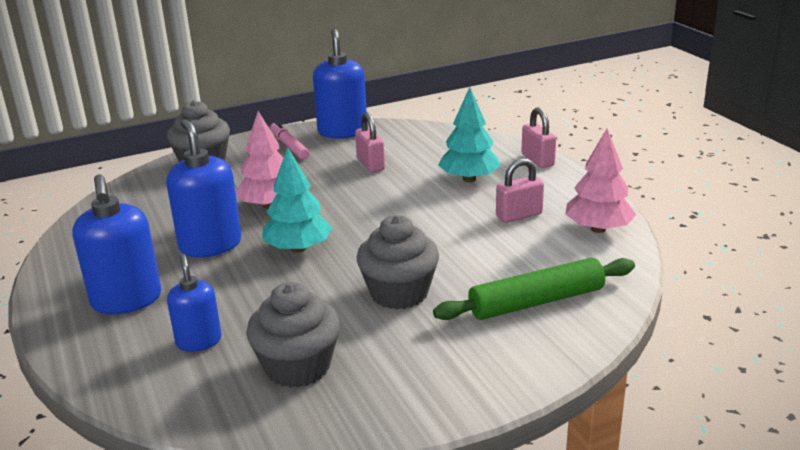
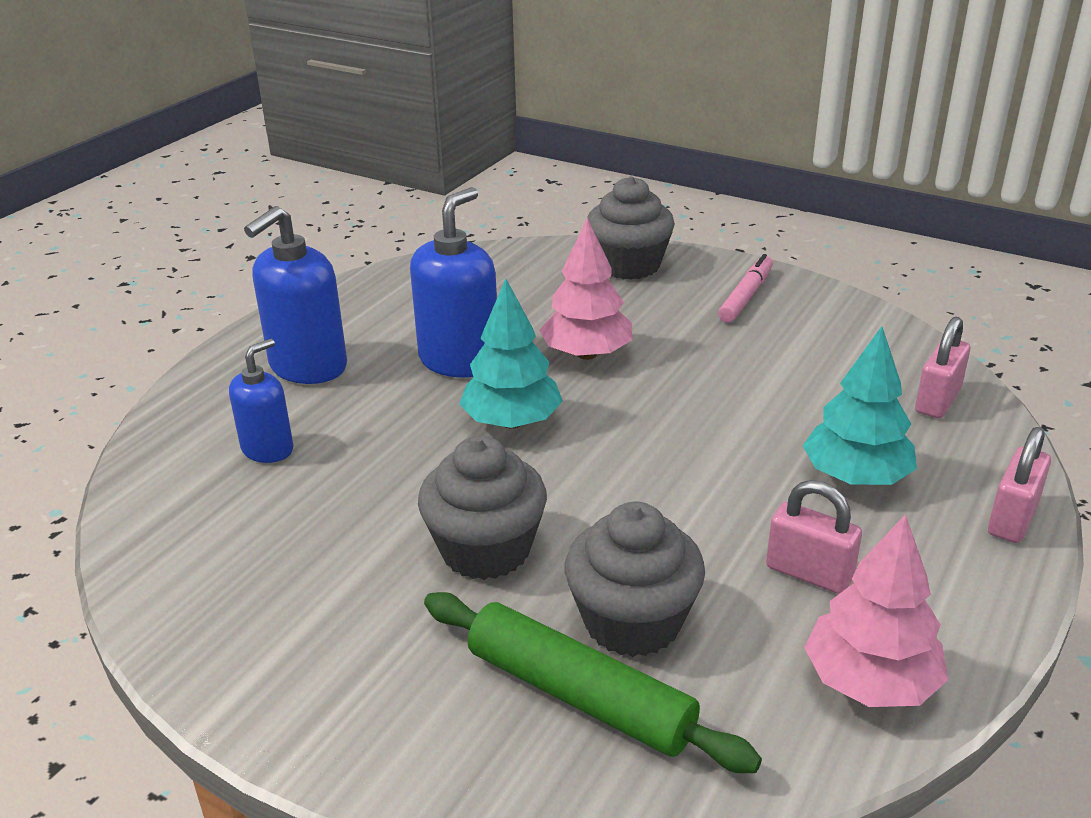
camera: 55 degrees right, 5 degrees up
(298, 367) = (266, 542): grey cupcake -> grey cupcake (632, 621)
(342, 131) = (840, 313): blue soap dispenser -> none
(370, 164) = (782, 375): pink padlock -> pink padlock (937, 401)

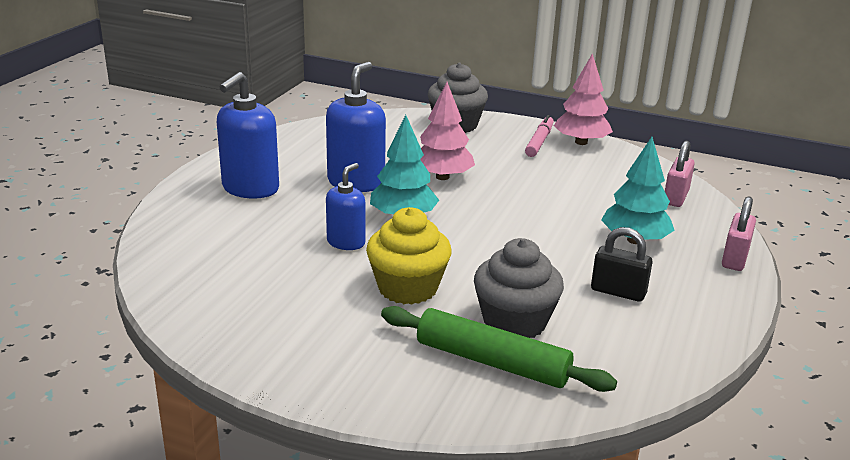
camera: 10 degrees left, 5 degrees down
(268, 449) = (239, 237): blue soap dispenser -> blue soap dispenser (346, 242)
(485, 549) = (408, 288): grey cupcake -> yellow cupcake
(809, 573) = (618, 292): pink padlock -> black padlock
(870, 682) = (669, 345): pink tree -> pink tree (581, 142)

